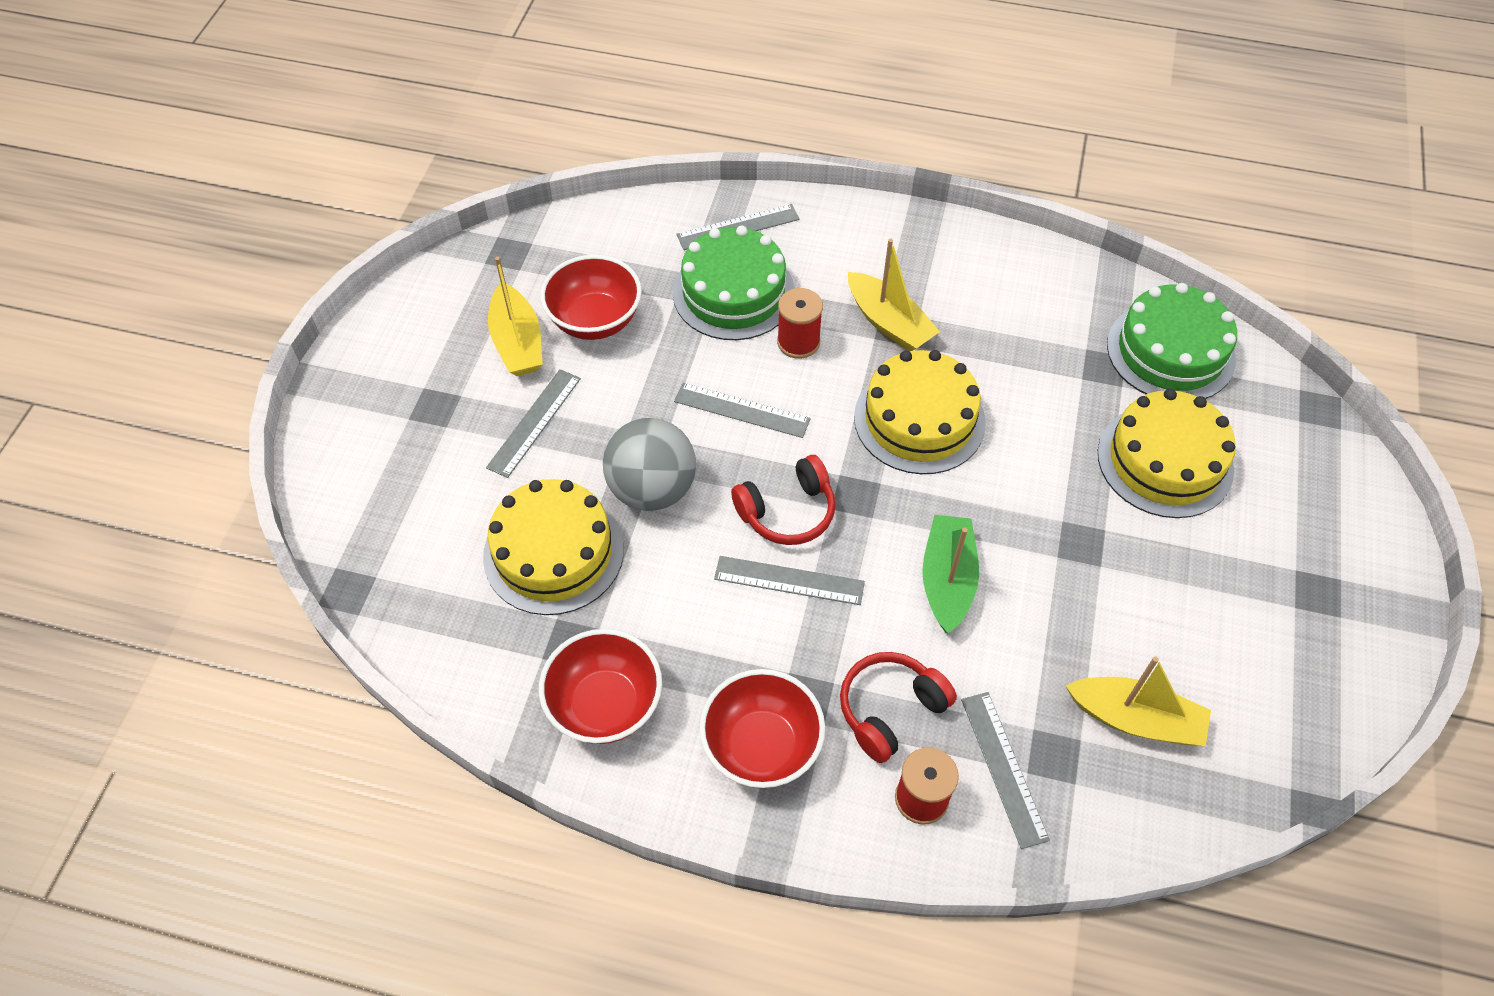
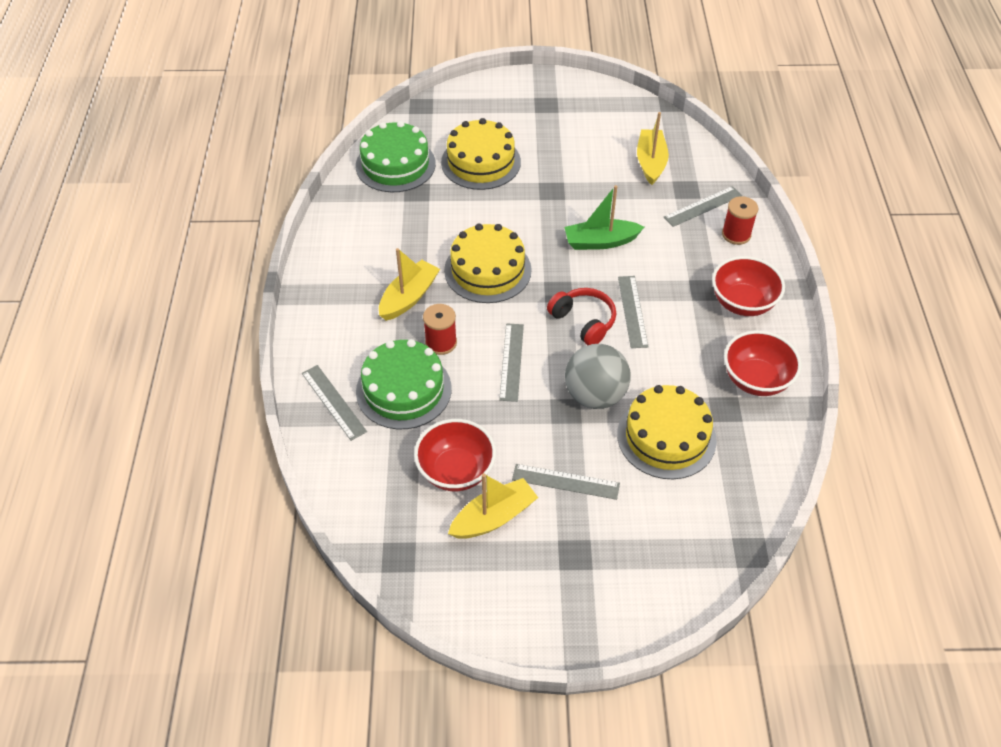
camera: 105 degrees left, 5 degrees down
(890, 709) = (693, 254): red headphones -> none

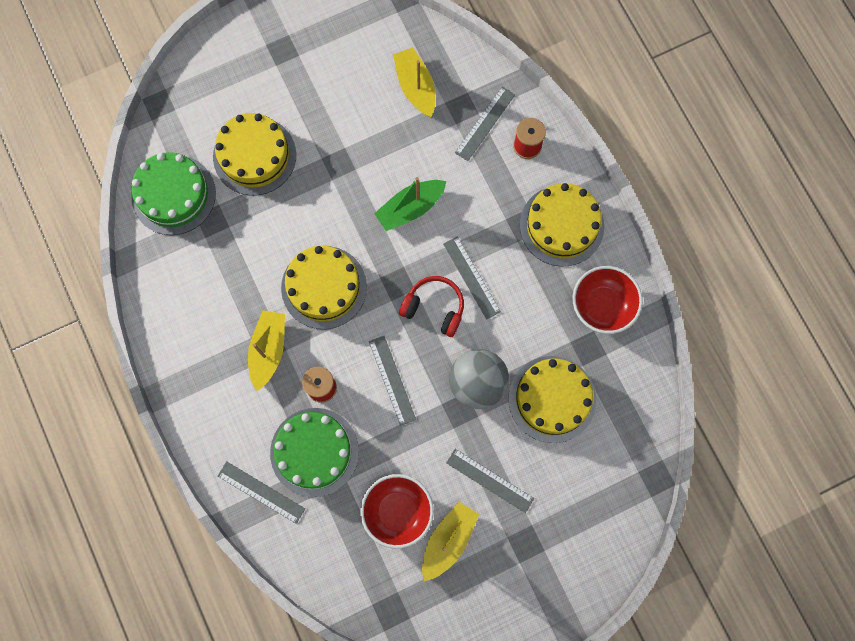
camera: 25 degrees left, 25 degrees up
(565, 481) = (490, 480): grey ruler -> grey ruler turned 45 degrees clockwise
(742, 303) = (561, 225): red bowl -> yellow cake

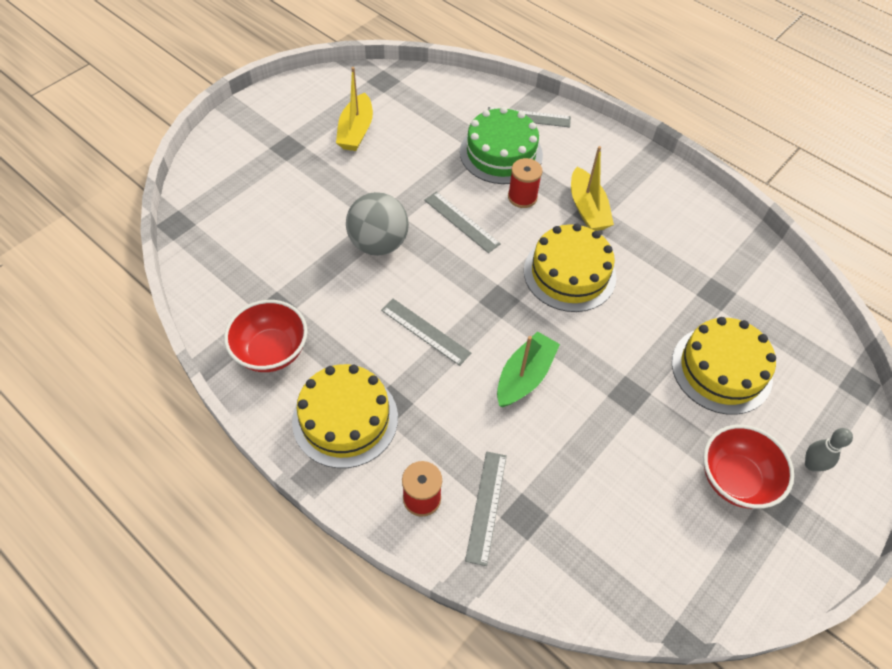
camera: 155 degrees right, 20 degrees down
(173, 195) = (770, 303): green cake -> none
(240, 65) = (811, 464): none -> grey bowling pin
(397, 512) = (408, 136): red bowl -> red bowl (735, 479)
(415, 87) = (594, 520): yellow boat -> none
(434, 308) = (450, 291): red headphones -> none
(490, 480) = (336, 178): grey ruler -> none
(552, 399) = (299, 254): yellow cake -> none

